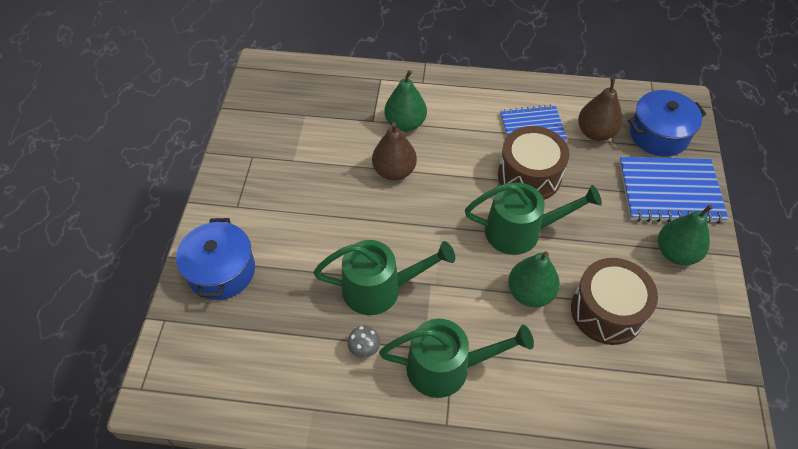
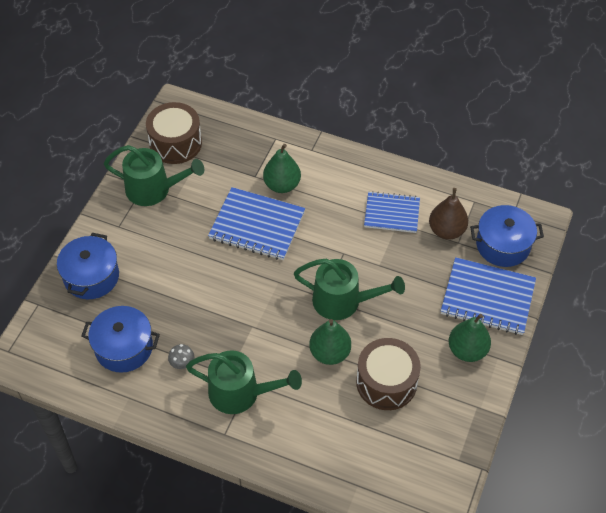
camera: 15 degrees right, 0 degrees up
(287, 347) = (124, 347): none -> blue pot
(380, 288) = (211, 320): green watering can -> green watering can (154, 189)
(394, 171) = (257, 225): brown pear -> blue notebook
(529, 175) = (370, 255): brown drum -> brown drum (175, 143)

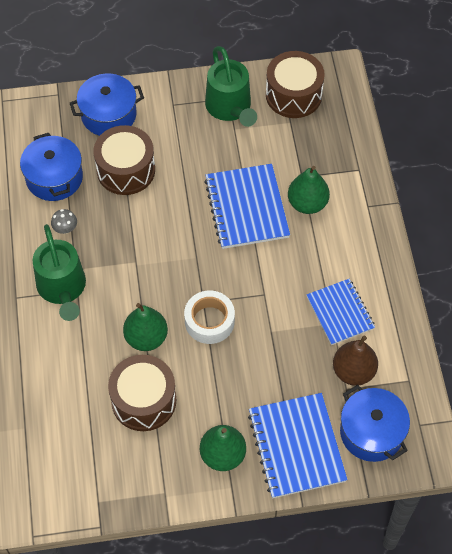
camera: 60 degrees right, 5 degrees up
(157, 291) = (126, 170): none -> brown drum
(343, 301) = (209, 321): green watering can -> white tape

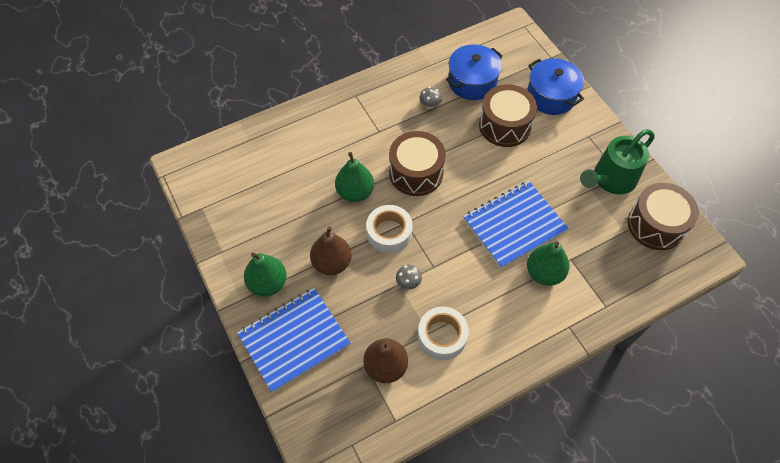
camera: 70 degrees right, 0 degrees up
(62, 289) = (375, 122): green watering can -> none
(143, 400) = (298, 209): brown drum -> brown drum (416, 173)
(223, 386) = (332, 263): none -> brown pear
(273, 322) = (408, 282): none -> grey mushroom
(340, 313) = (442, 336): blue notebook -> white tape
(371, 432) = (329, 401): blue pot -> none

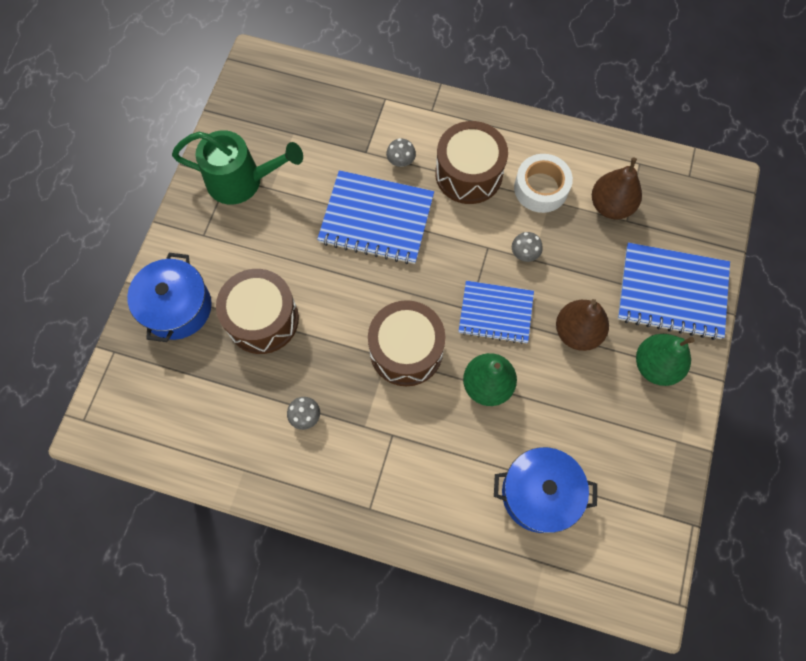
camera: 135 degrees left, 10 degrees up
(389, 233) = (495, 313): white tape -> blue notebook
(472, 82) = (229, 401): blue pot -> blue pot (539, 494)
(544, 273) = (401, 161): green pear -> grey mushroom
(656, 225) = (261, 115): brown drum -> brown drum (468, 174)

